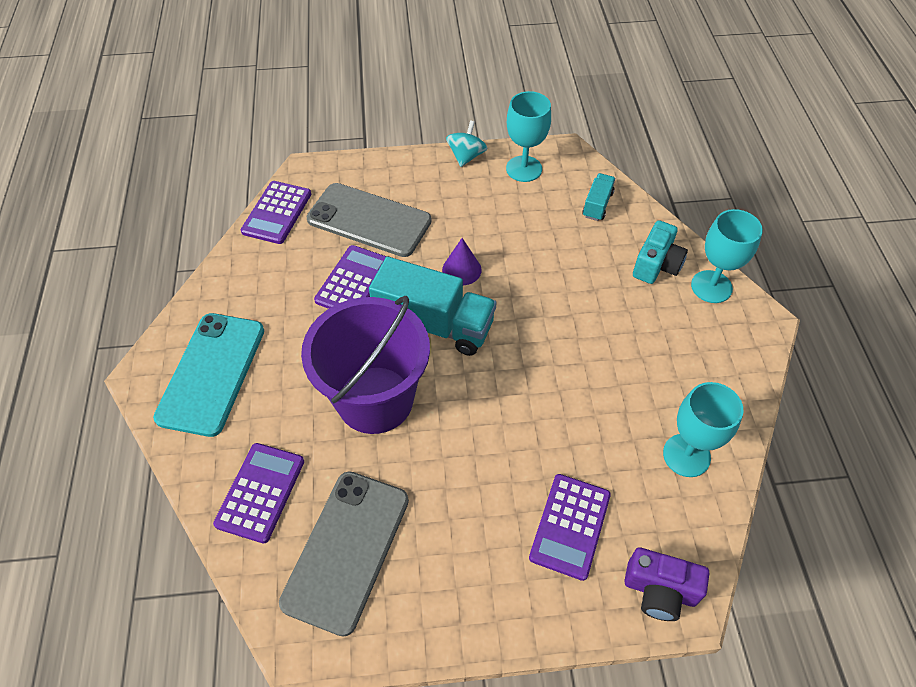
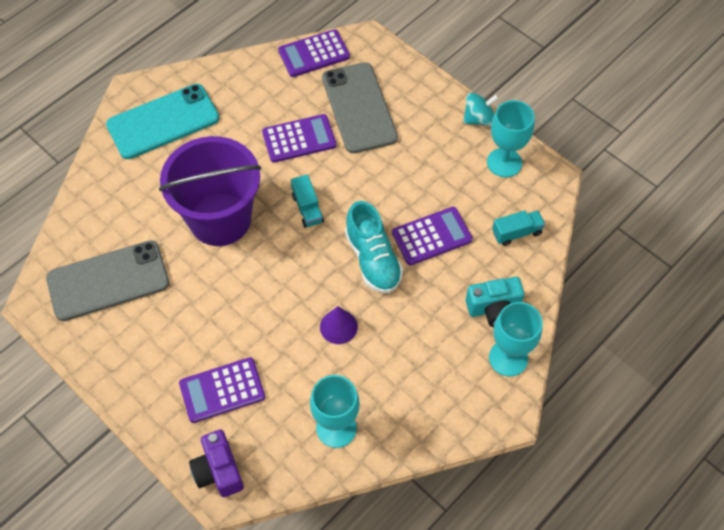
camera: 50 degrees right, 5 degrees up
(260, 492) = (108, 210): purple calculator -> purple calculator (431, 236)
(434, 324) = (307, 208): turquoise truck -> turquoise truck, size x0.49
(461, 269) = (369, 191): purple cone -> purple cone (338, 326)
(534, 312) = (373, 259): none -> turquoise shoe

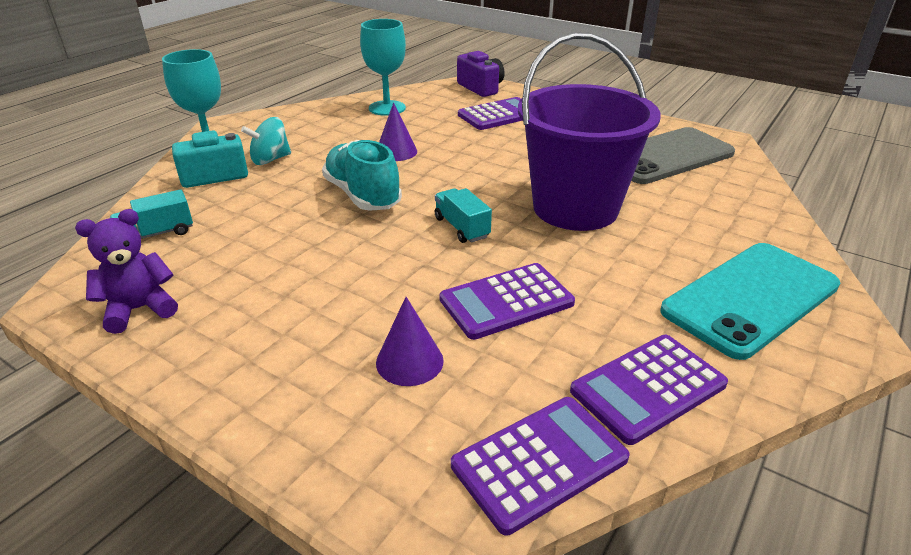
camera: 170 degrees right, 25 degrees down
(359, 108) = (409, 361): grey phone -> purple cone
(431, 236) = (282, 220): purple calculator -> purple calculator (648, 388)
(479, 119) = (163, 371): turquoise spinning top -> turquoise spinning top (270, 159)
(504, 162) = (139, 309): turquoise goblet -> purple teddy bear

